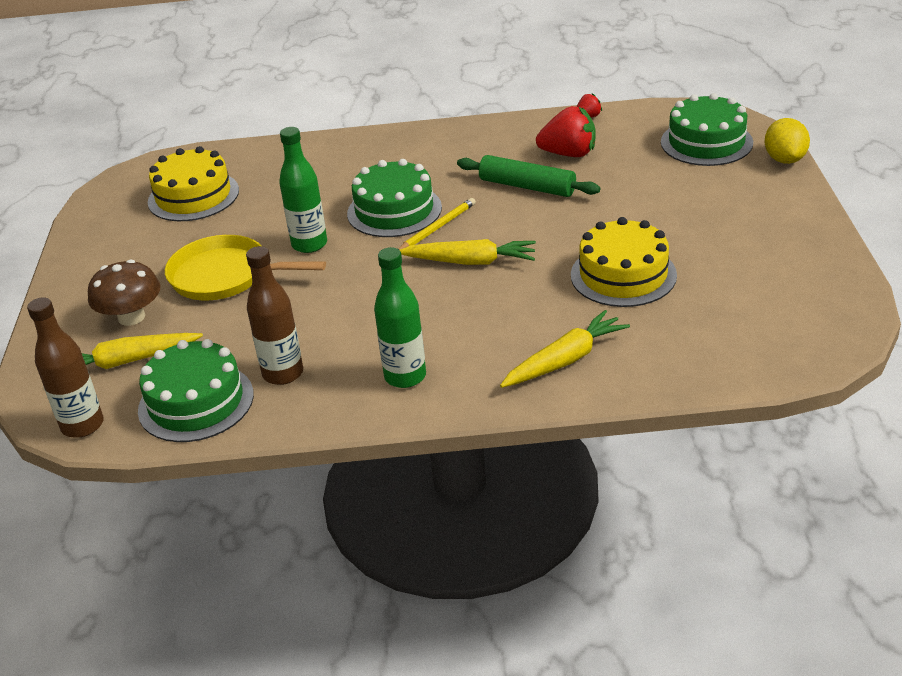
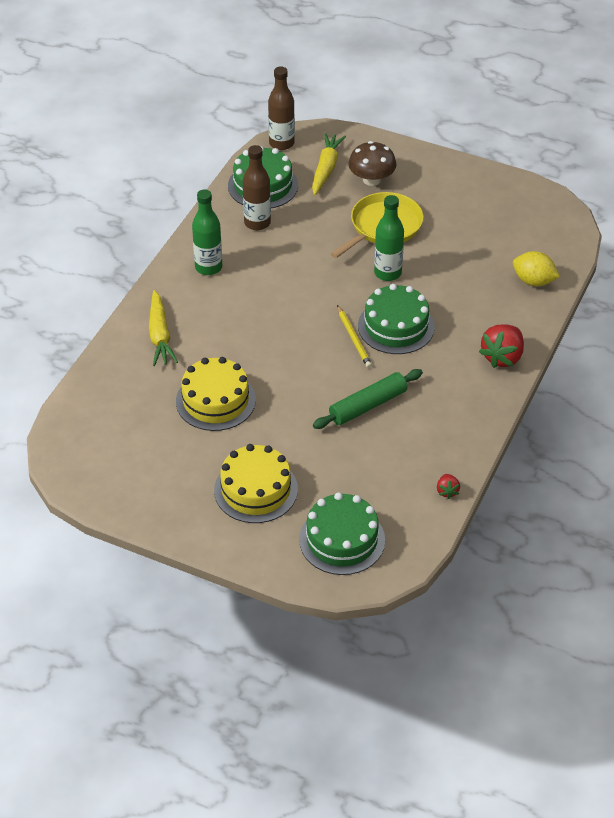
camera: 115 degrees right, 10 degrees up
(193, 196) = (504, 238): yellow cake -> yellow cake (256, 490)
(470, 262) = (297, 338): yellow carrot -> none
(569, 154) = (396, 450): red strawberry -> red strawberry (502, 357)
(784, 159) = (275, 570): yellow lemon -> yellow lemon (533, 281)

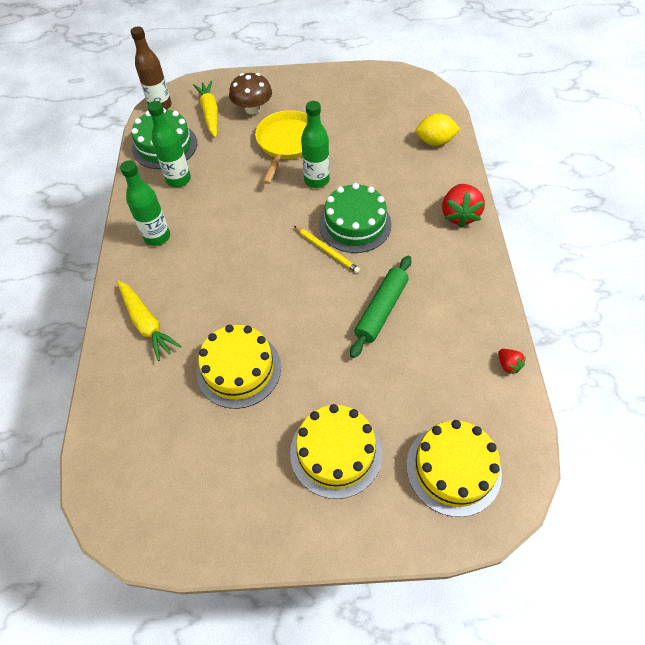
camera: 25 degrees left, 10 degrees up
(257, 223) = (178, 179): brown bottle -> green bottle
(342, 540) = (453, 468): green cake -> yellow cake

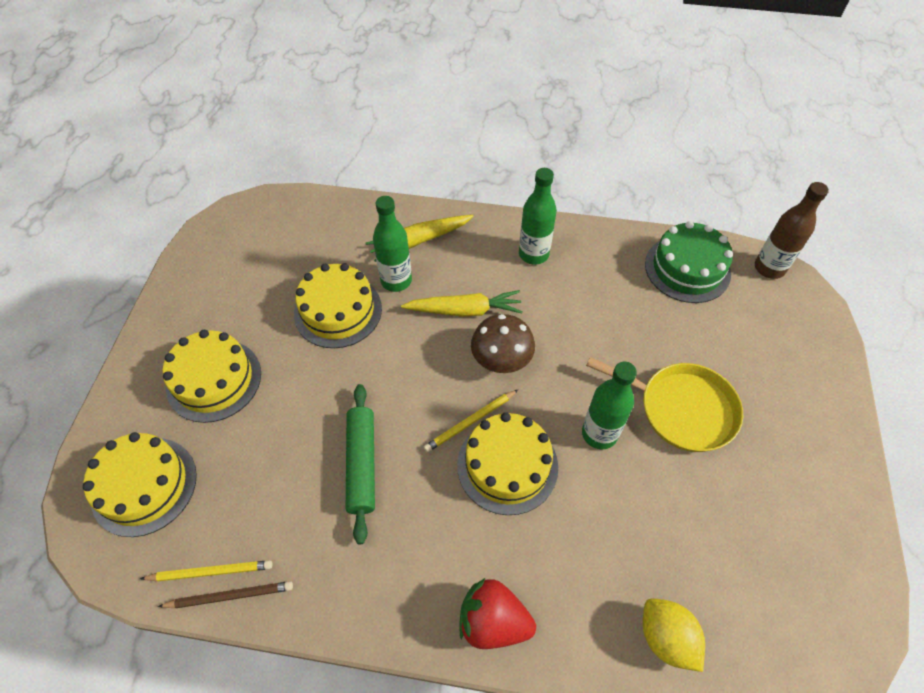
camera: 100 degrees right, 0 degrees up
(178, 179) = (623, 279): green bottle -> green bottle (396, 280)
(210, 113) = (752, 322): yellow carrot -> yellow carrot (465, 310)
(253, 109) = (762, 375): brown mushroom -> brown mushroom (501, 359)
(355, 224) = (507, 465): green cake -> yellow cake
(381, 310) = (362, 464): green rolling pin -> green rolling pin turned 45 degrees clockwise
(435, 142) = (666, 638): yellow lemon -> yellow lemon turned 45 degrees counterclockwise
(498, 385) = (211, 571): none -> yellow pencil
(508, 365) = (230, 595): red strawberry -> brown pencil

